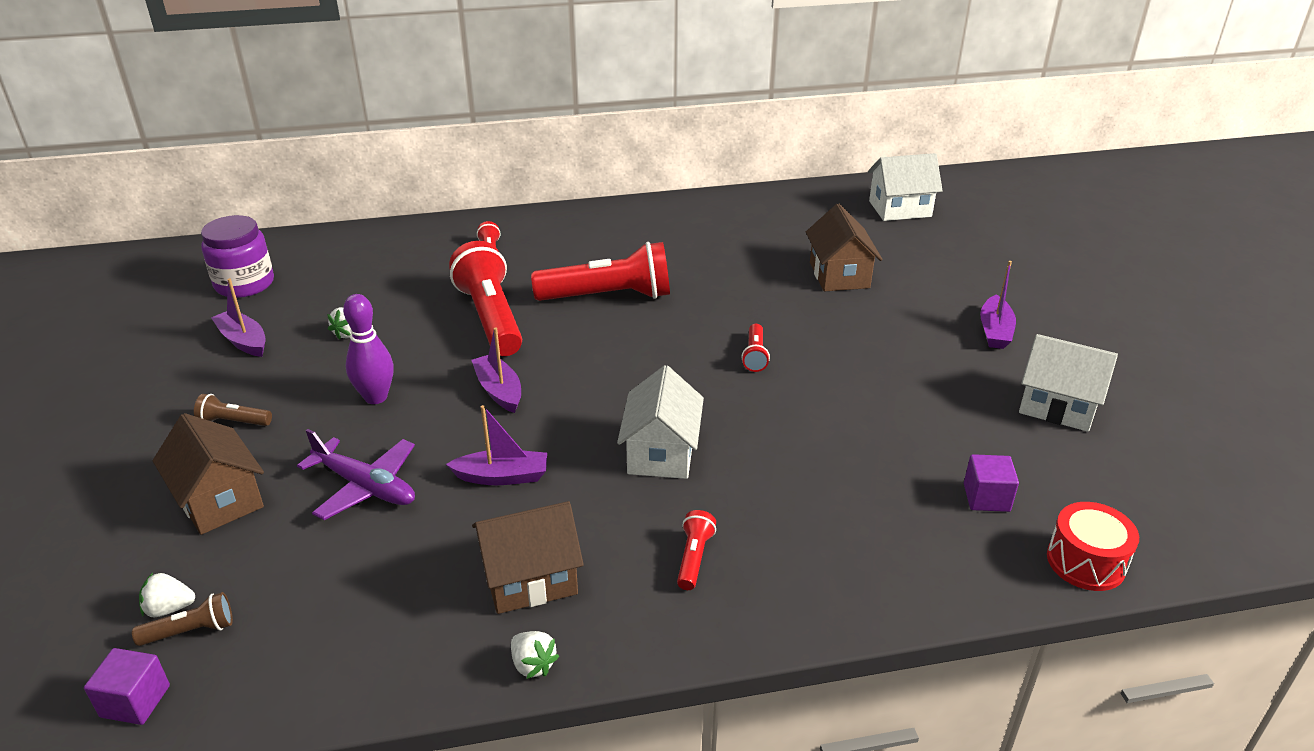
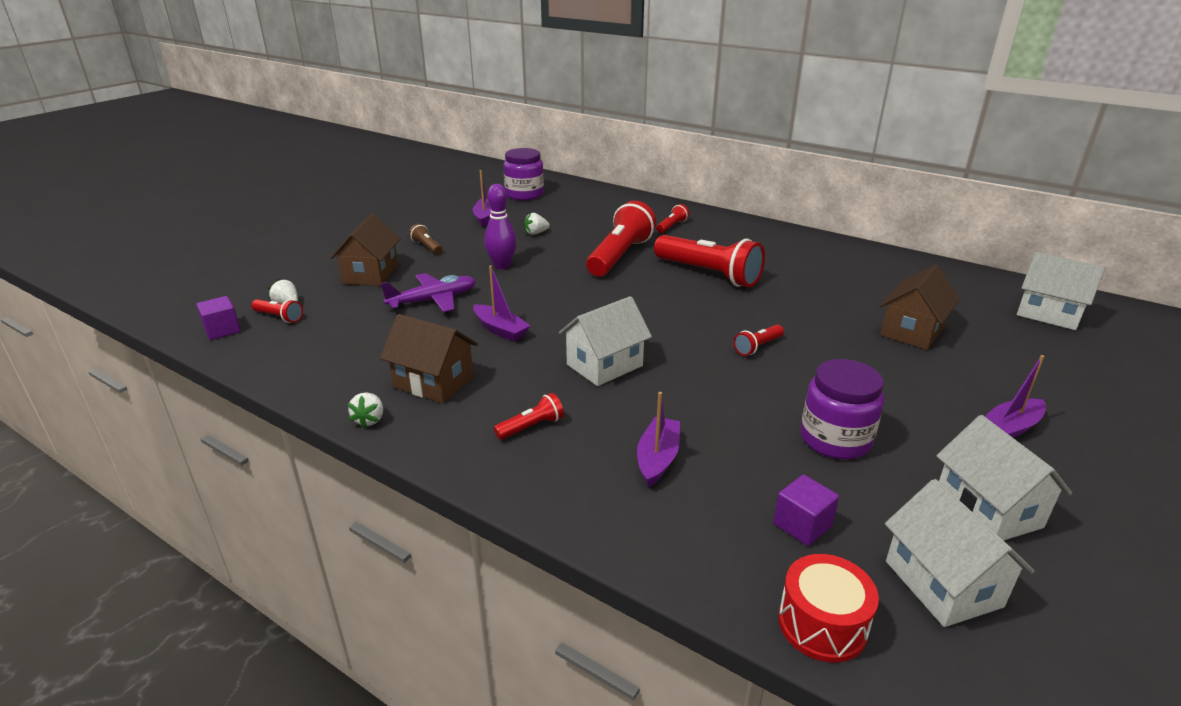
camera: 45 degrees right, 5 degrees down
(191, 631) = (279, 317): brown flashlight -> red flashlight
(366, 487) = (433, 300): purple plane -> purple plane turned 105 degrees counterclockwise
(499, 391) = (566, 291): purple boat -> purple boat (657, 458)
(915, 410) = (835, 439): none -> purple jar
(1101, 481) = (942, 584): none -> white house

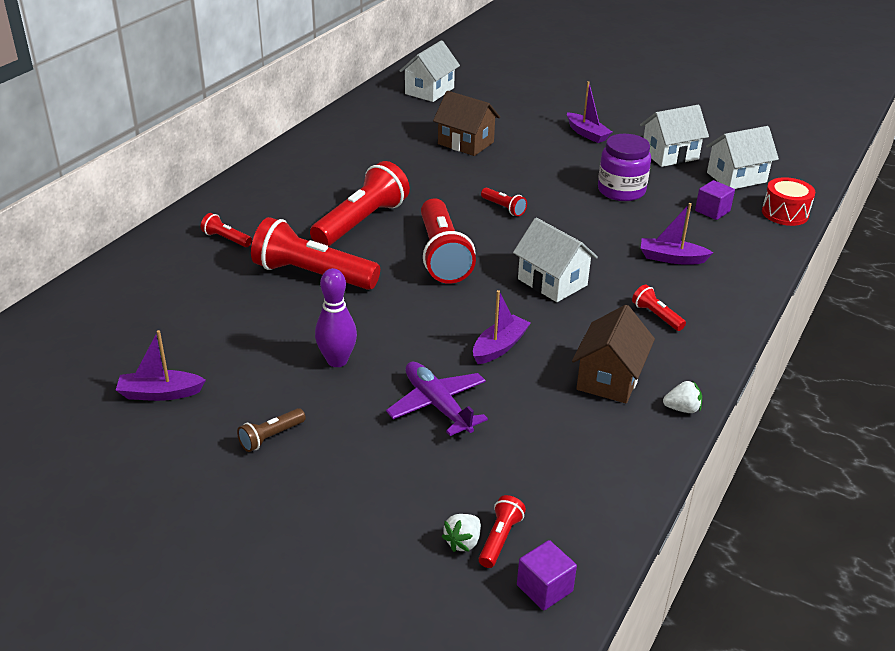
camera: 95 degrees left, 5 degrees up
(371, 274) = (364, 477): brown house -> none
(524, 194) = (68, 362): purple jar -> none
(536, 233) = (232, 340): white strawberry -> none
(653, 309) = (442, 255): none -> red flashlight

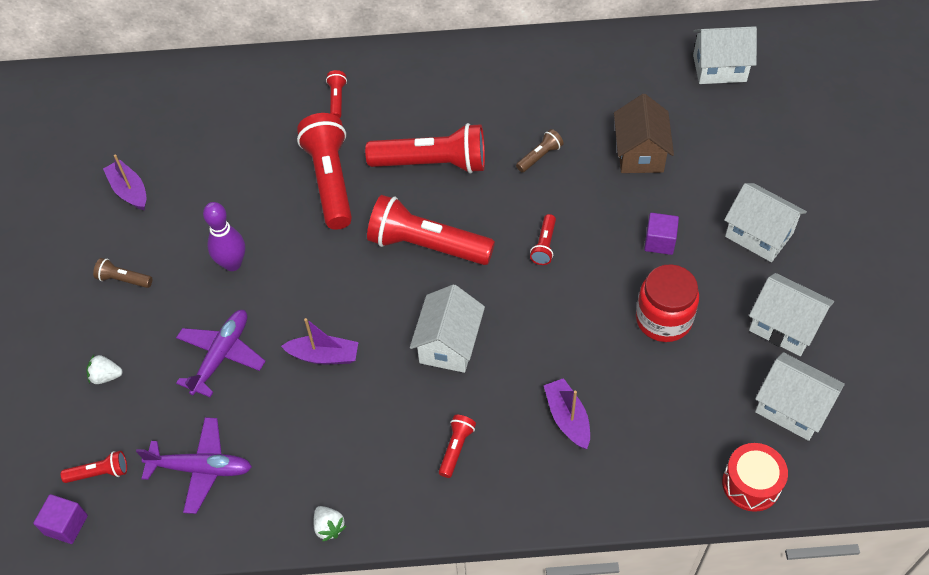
camera: 60 degrees right, 20 degrees up
(417, 178) = (540, 157): none -> brown flashlight
(442, 255) = (427, 245): red flashlight -> red flashlight turned 60 degrees clockwise
(463, 542) = (84, 452): white strawberry -> white strawberry (106, 376)
(556, 464) = (201, 468): none -> purple plane
(587, 134) = (759, 235): purple boat -> white house
(609, 378) = (335, 454): brown house -> none
(621, 190) = (663, 319): purple jar -> red jar
(712, 211) = (694, 415): purple cube -> purple cube (659, 242)

